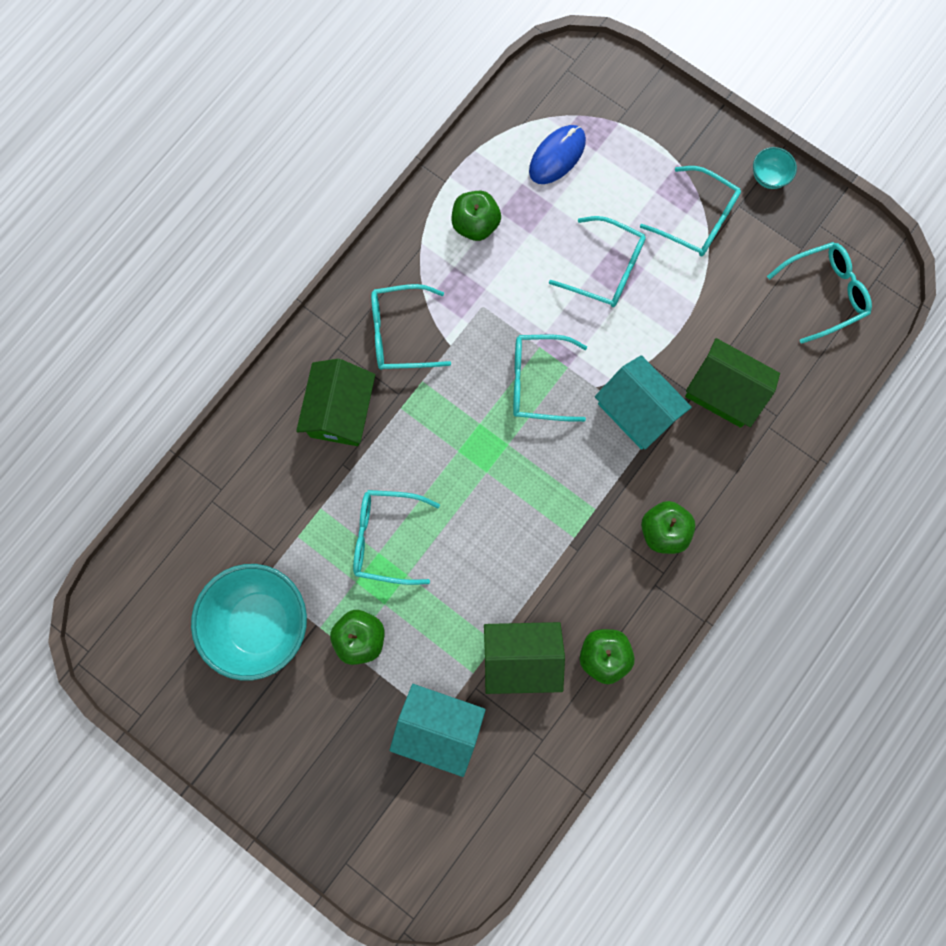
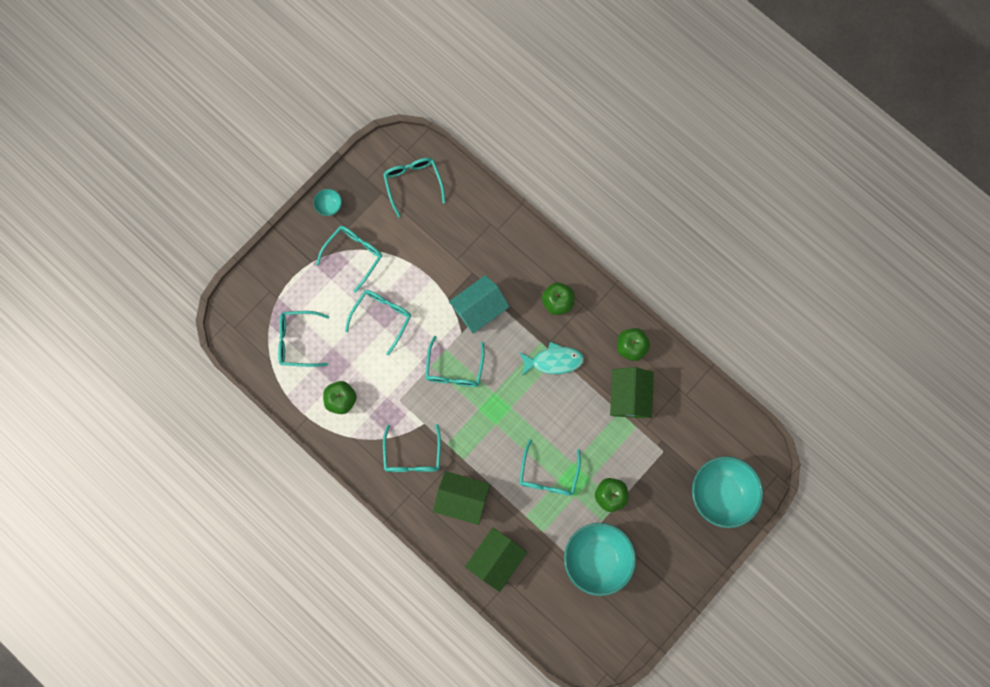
camera: 85 degrees left, 0 degrees up
(375, 821) = (721, 494): none -> turquoise bowl
(439, 727) = (667, 450): turquoise house -> none
(557, 156) = (298, 341): blue mouse -> turquoise glasses
(567, 533) = (554, 361): none -> turquoise fish
(723, 392) = (472, 254): green house -> green house (496, 559)

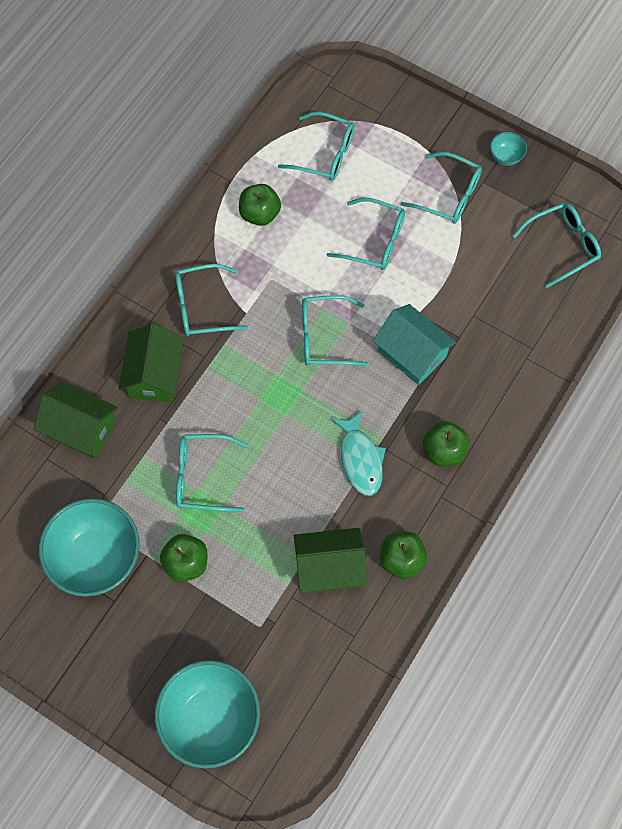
camera: 80 degrees right, 10 degrees down
(298, 341) = (325, 154): turquoise glasses -> turquoise glasses turned 120 degrees clockwise

